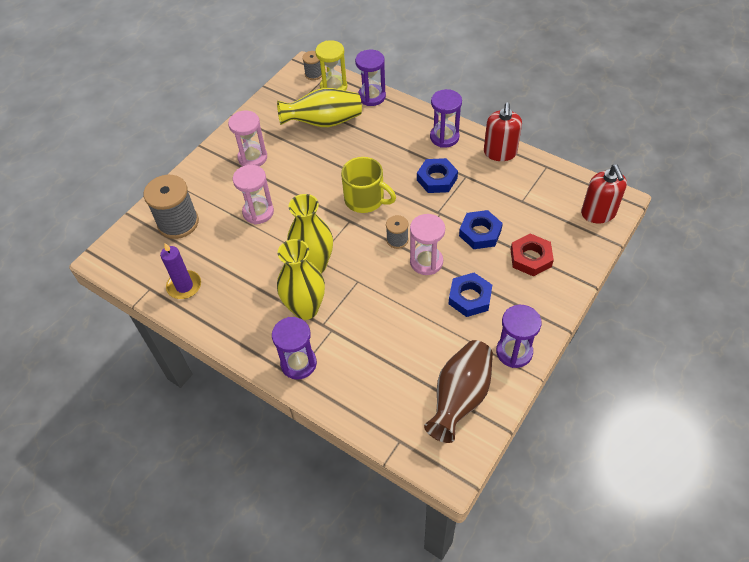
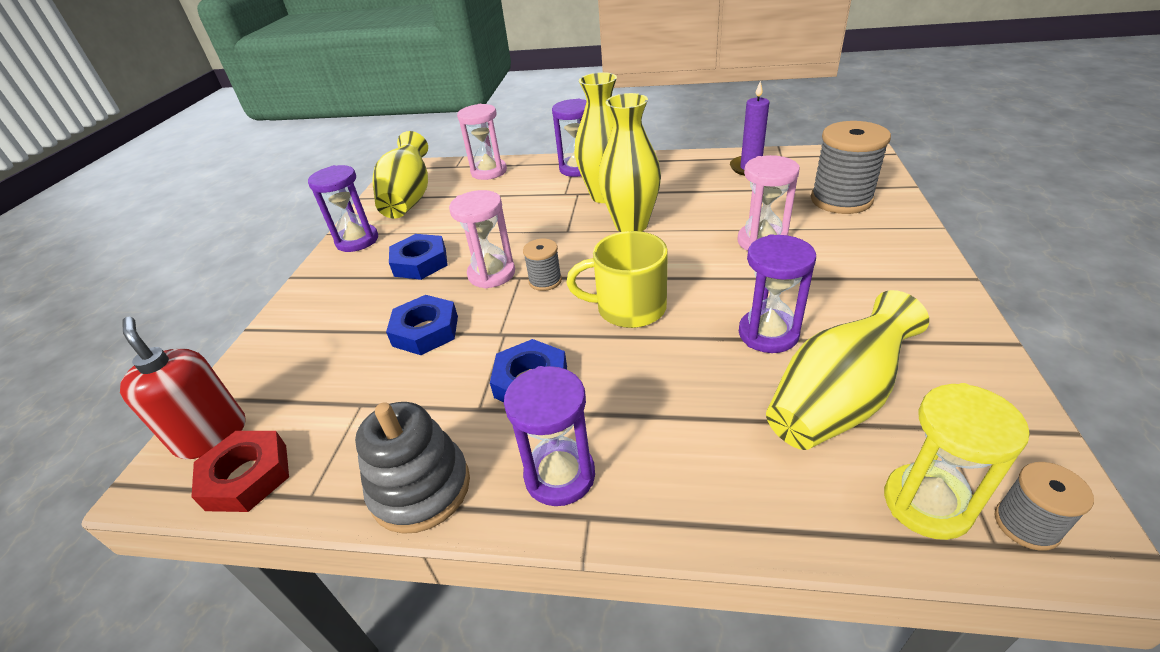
camera: 155 degrees right, 15 degrees down
(252, 158) = (868, 294): pink hourglass -> pink hourglass (489, 172)
(371, 96) = (808, 517): purple hourglass -> purple hourglass (768, 334)
(460, 398) = (409, 199): brown vase -> yellow vase
(500, 152) = (420, 488): red soap dispenser -> grey stacking toy
(530, 258) = (340, 328): red nut -> red nut (247, 476)

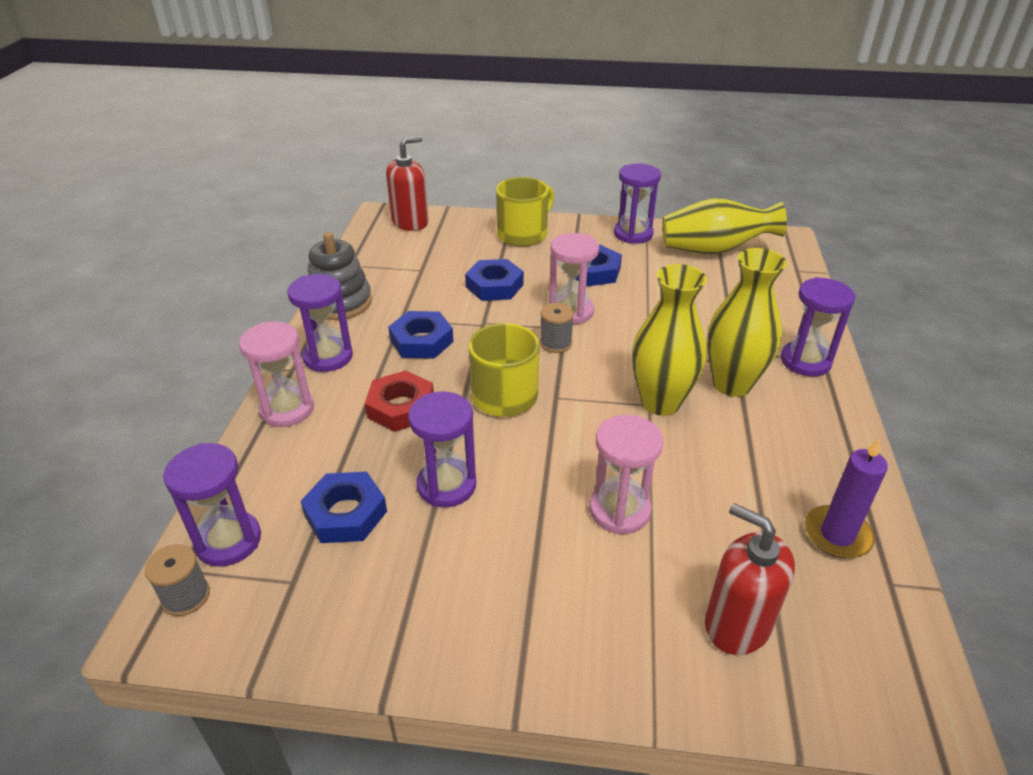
camera: 85 degrees right, 0 degrees up
(247, 476) = (373, 241): red nut -> red nut (401, 407)
(315, 316) = (523, 234): none -> yellow mug
(489, 172) = (785, 294): pink hourglass -> pink hourglass (287, 409)
(835, 402) = (346, 513): yellow vase -> blue nut
(841, 200) = (737, 624): grey spool -> red soap dispenser
(927, 503) = (228, 541): yellow hourglass -> purple hourglass

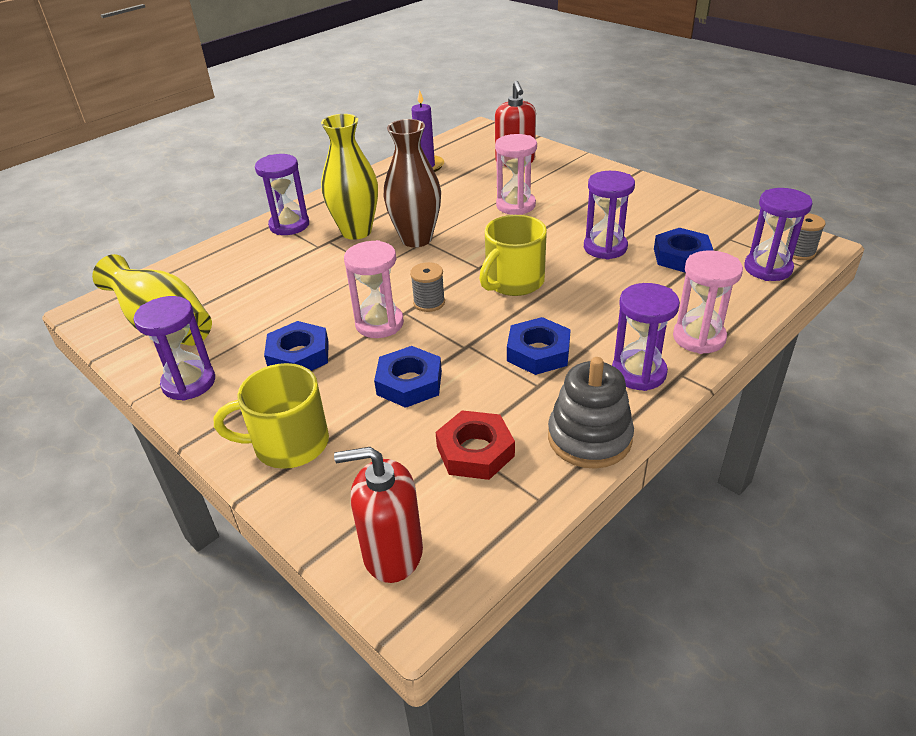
camera: 140 degrees left, 0 degrees up
(401, 407) = (600, 303): red nut -> red nut (475, 451)
(660, 402) = (416, 239): yellow vase -> brown vase

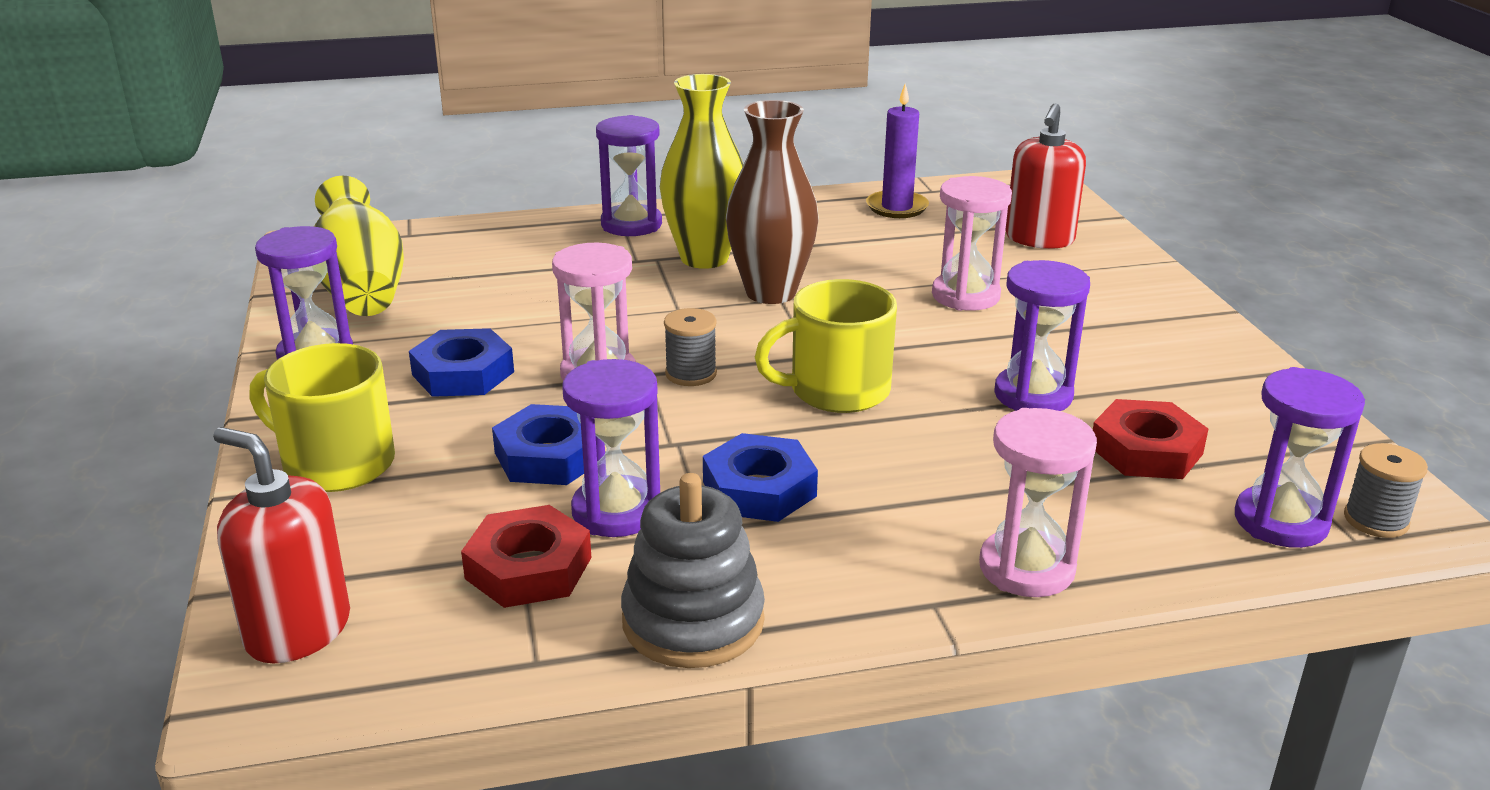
camera: 30 degrees right, 10 degrees down
(638, 373) = (870, 574): purple hourglass -> purple hourglass (616, 511)
(681, 256) = (1146, 450): blue nut -> red nut

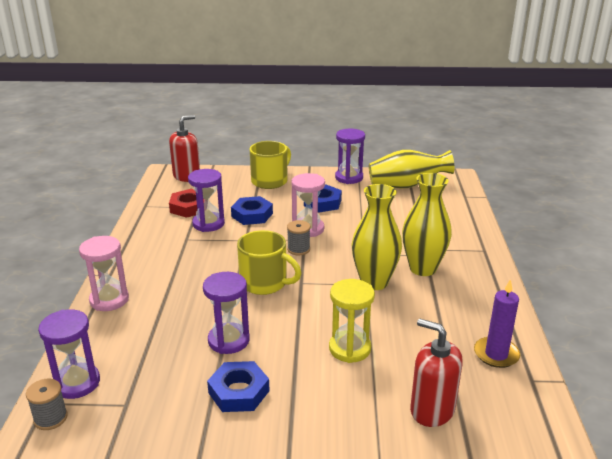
camera: 105 degrees right, 0 degrees up
(631, 224) = (472, 252): purple hourglass -> none
(693, 621) = (140, 230): grey stacking toy -> none
(759, 489) = (202, 252): blue nut -> blue nut (239, 392)
(771, 292) = (374, 282): brown vase -> yellow vase
(836, 391) = (265, 283): yellow mug -> yellow mug turned 120 degrees clockwise
(965, 296) = (349, 348): pink hourglass -> yellow hourglass
(1146, 450) = (159, 361): red nut -> none

